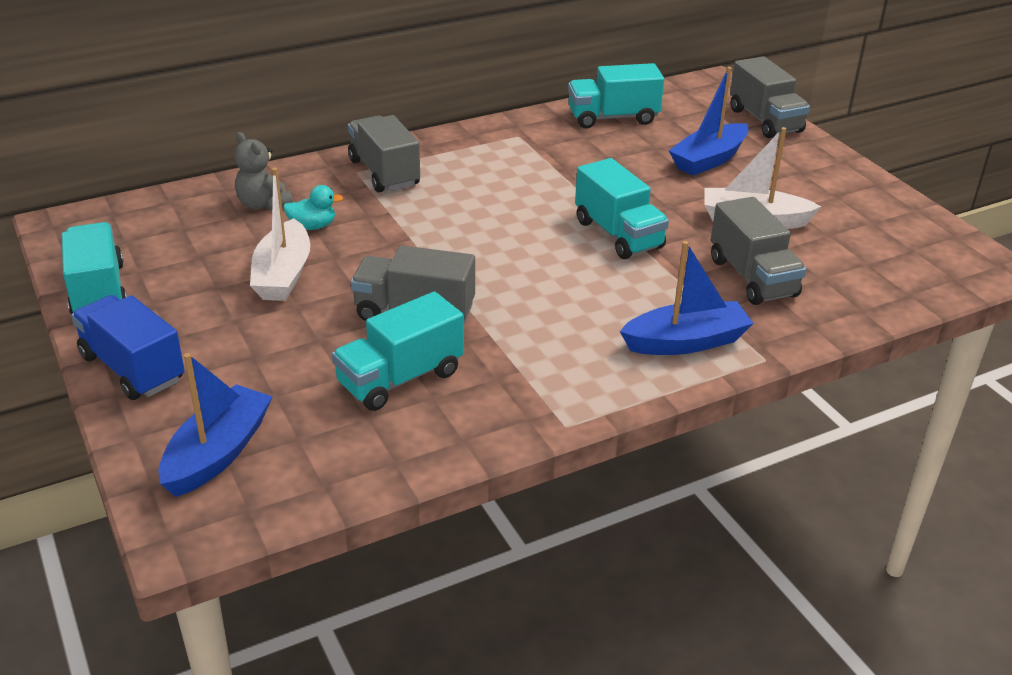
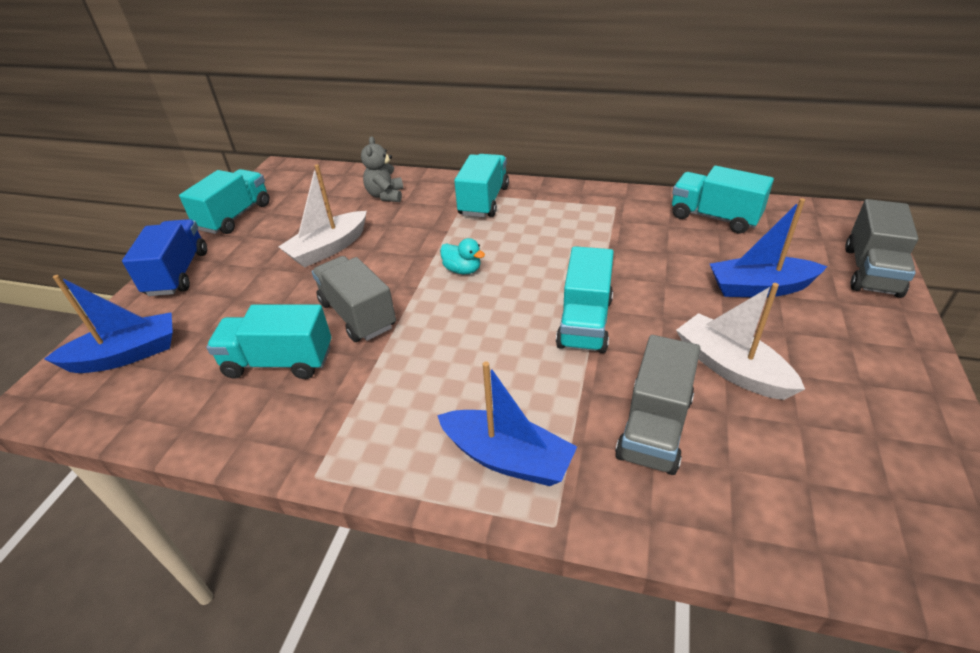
camera: 45 degrees right, 5 degrees up
(312, 226) = (390, 222): turquoise duck -> turquoise duck (462, 270)
(384, 173) = (484, 201): grey truck -> turquoise truck

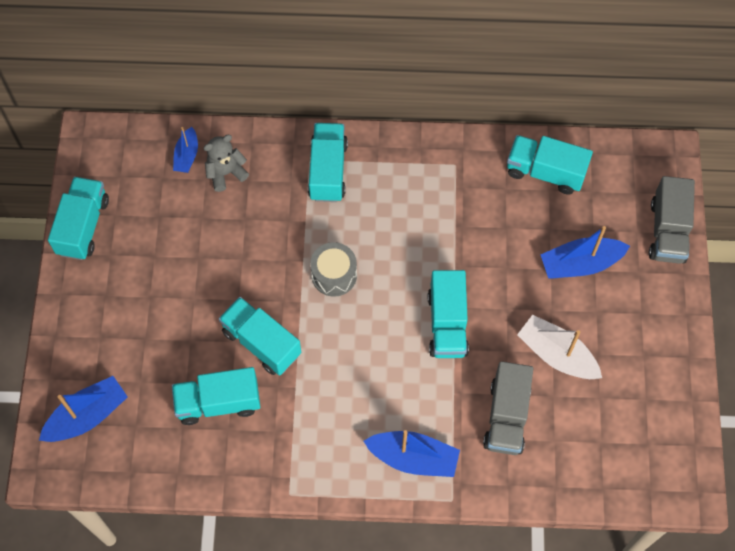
camera: 15 degrees left, 25 degrees up
(178, 273) = (73, 315): blue truck -> none
(328, 248) = (200, 262): white boat -> none
(356, 184) = (187, 156): none -> blue boat
(357, 315) = (261, 343): grey truck -> turquoise truck
(385, 195) = (226, 173): grey teddy bear -> grey teddy bear turned 75 degrees clockwise
(462, 270) = (334, 275): turquoise duck -> grey drum

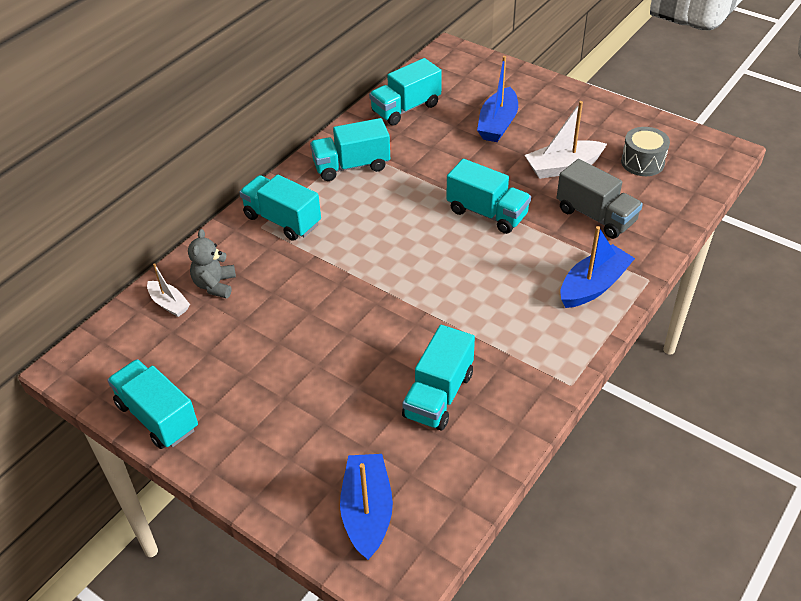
camera: 55 degrees left, 20 degrees down
(187, 156) = (169, 304): blue boat -> white boat
(261, 343) = (404, 336): turquoise truck -> turquoise truck (351, 166)
(334, 275) = (382, 259): grey drum -> grey drum (642, 162)
(667, 231) = (509, 75): grey truck -> none

